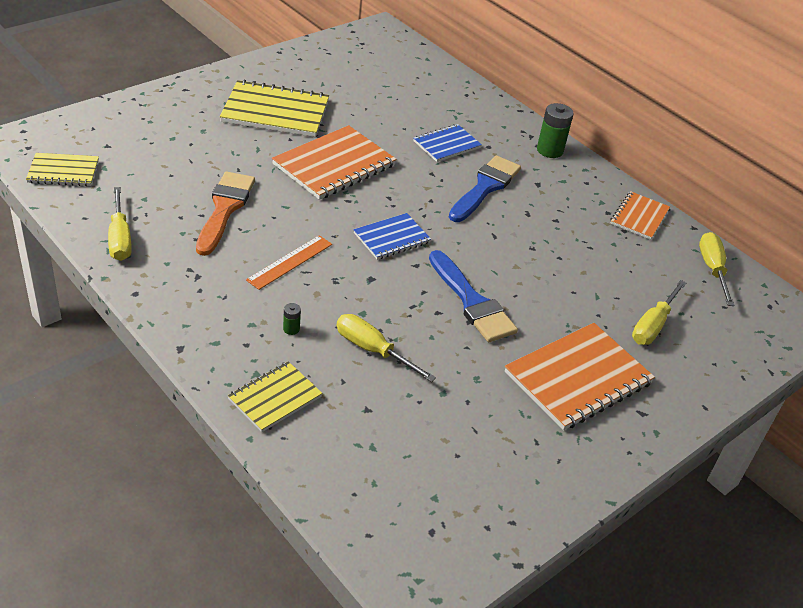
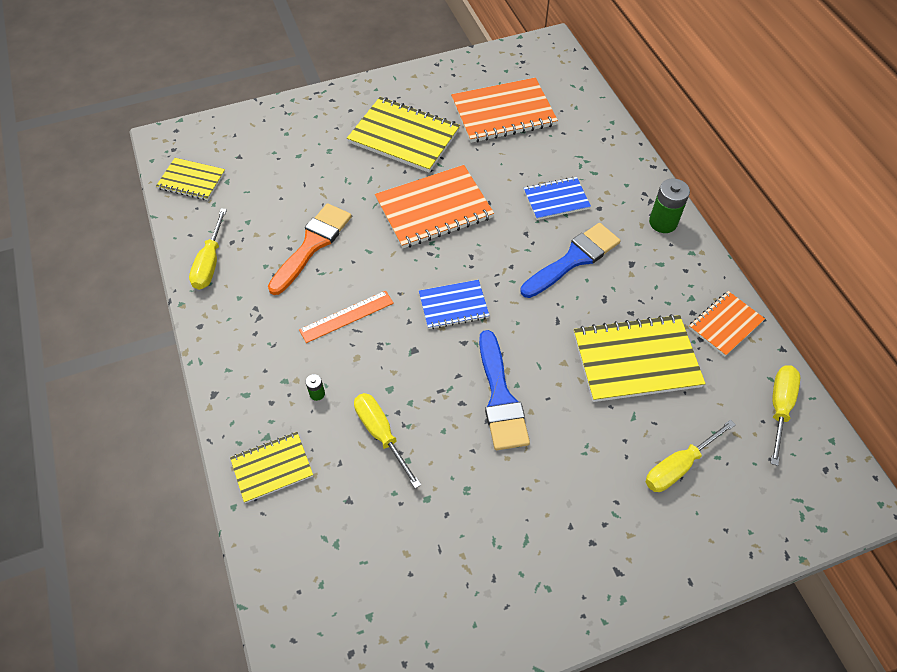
camera: 25 degrees right, 15 degrees up
(578, 254) = (636, 360): none -> yellow notebook
(578, 378) = (569, 513): orange notebook -> orange notebook (503, 112)

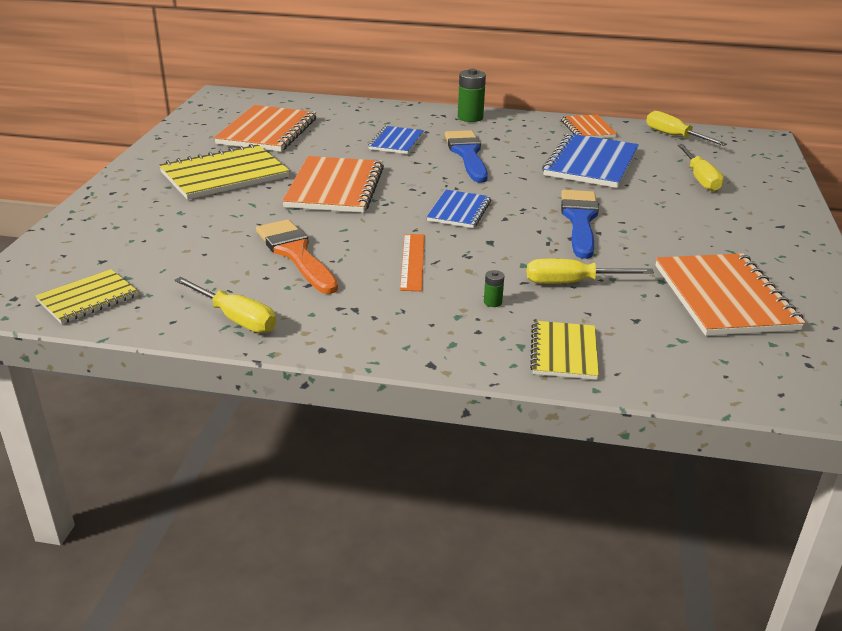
camera: 60 degrees left, 25 degrees down
(428, 557) = (724, 297): none -> orange notebook
(500, 397) = (580, 220): blue brush -> blue brush turned 105 degrees counterclockwise
(636, 360) = (591, 163): yellow notebook -> blue notebook

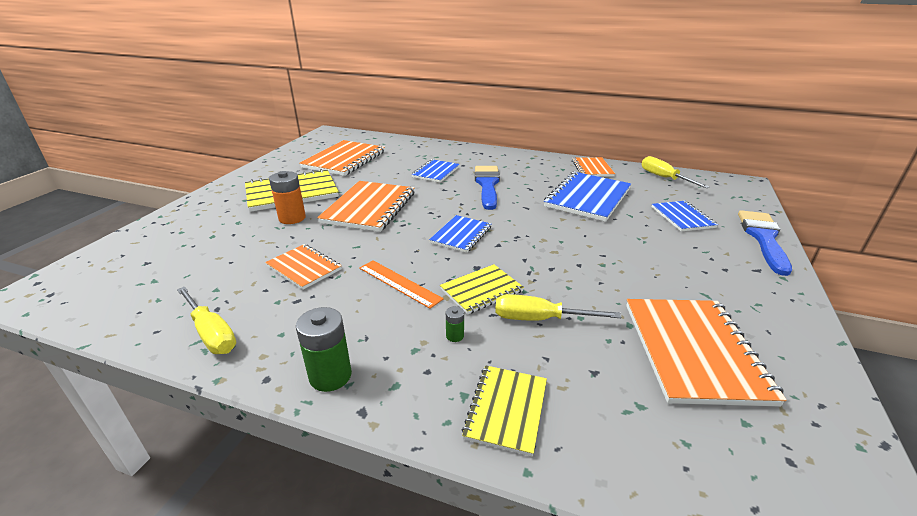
camera: 10 degrees right, 0 degrees up
(88, 298) = (106, 300): yellow notebook -> yellow notebook (481, 290)
(246, 204) = (292, 218): none -> orange battery
(296, 254) = (304, 268): orange brush -> orange notebook
(412, 261) = (399, 283): orange ruler -> orange ruler turned 60 degrees counterclockwise
(470, 117) = (501, 155): green battery -> green battery (330, 376)
(580, 220) = (564, 251): blue brush -> blue brush (763, 238)
(700, 179) = (682, 217): yellow screwdriver -> blue notebook

